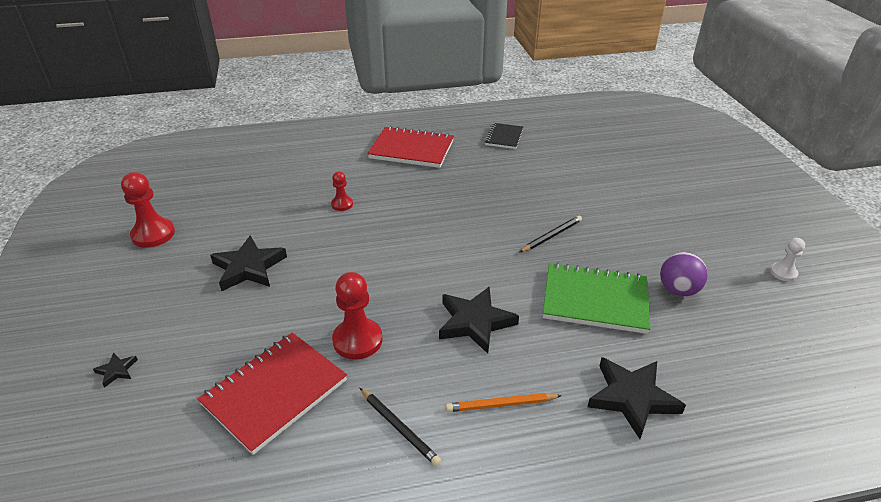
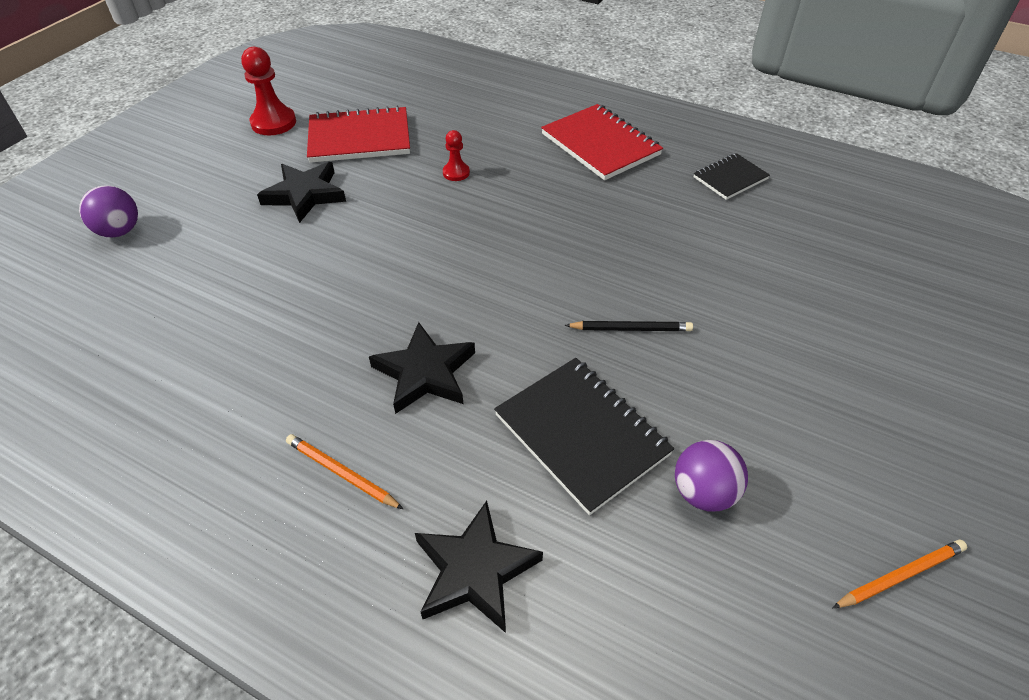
camera: 40 degrees right, 10 degrees up
(117, 371) = (119, 231): black star -> purple ball
(275, 392) = (190, 324): red notebook -> red notebook (359, 138)
(357, 340) = (304, 320): red pawn -> none
(399, 428) = (235, 426): black pencil -> none
(595, 300) = (581, 435): green notebook -> black notebook
(783, 273) = (900, 576): white pawn -> orange pencil

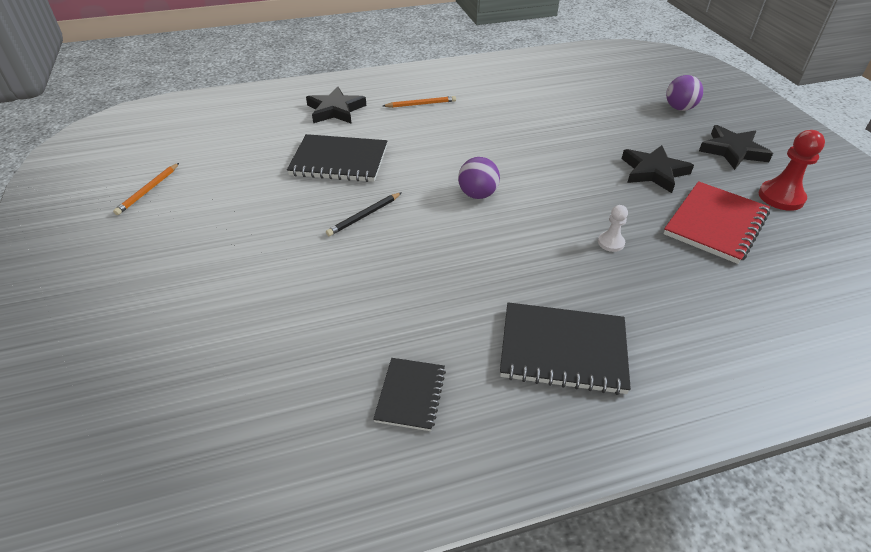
camera: 135 degrees right, 5 degrees down
(425, 373) = (441, 142): black star -> black star (732, 151)
(456, 173) = (611, 243): red pawn -> white pawn
(600, 145) = (563, 350): red notebook -> black notebook
(703, 492) = (261, 171): purple ball -> purple ball (477, 194)

